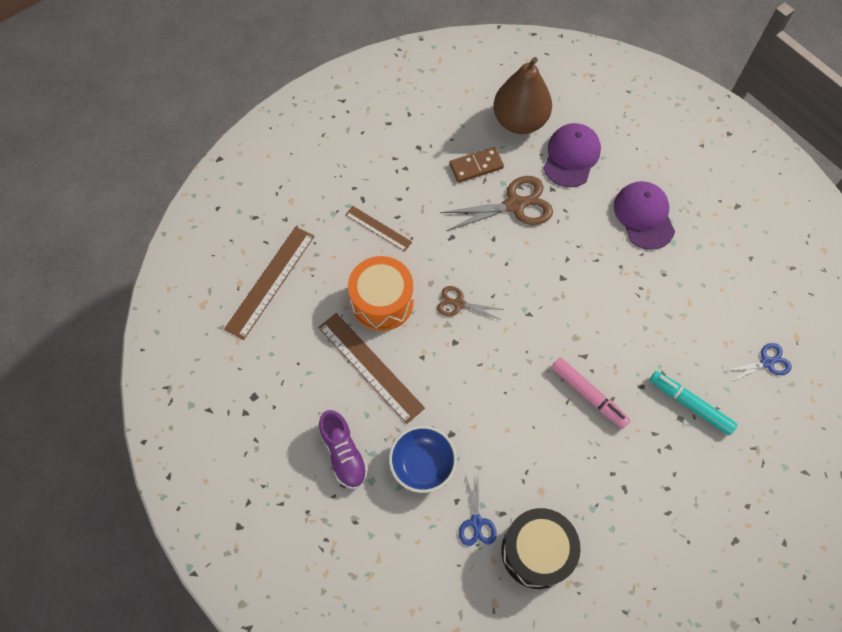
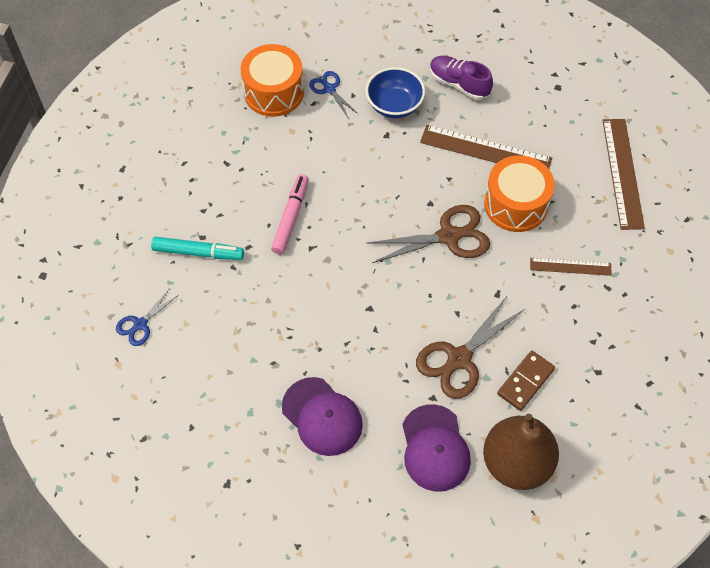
camera: 150 degrees right, 5 degrees down
(459, 304) = (448, 236): brown scissors -> brown scissors, size x1.78
(536, 551) = (274, 92): black drum -> orange drum
(588, 395) = (290, 217): pink marker -> pink marker turned 90 degrees clockwise

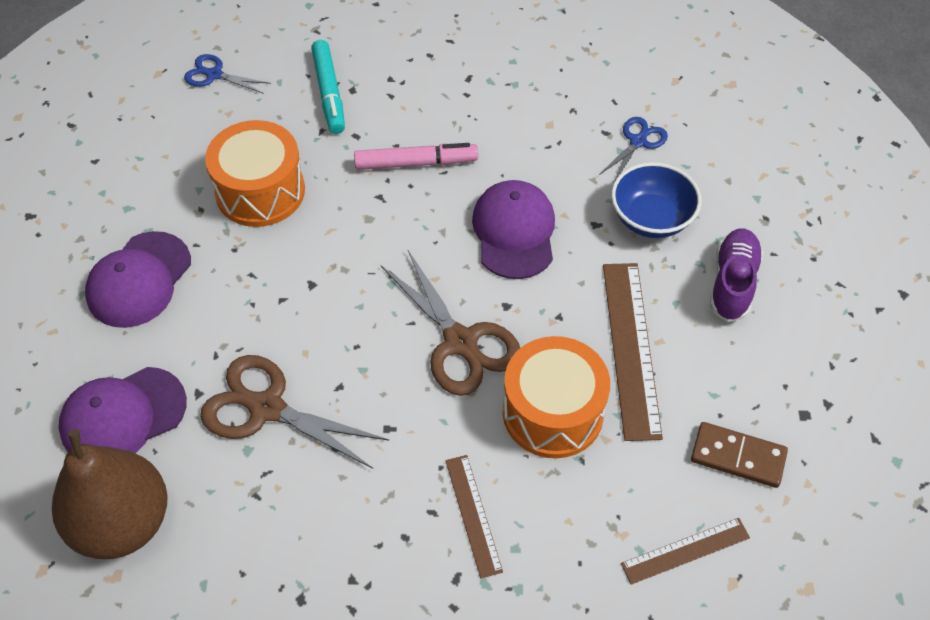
camera: 70 degrees right, 5 degrees down
(274, 92) = (600, 88): orange drum -> orange drum (260, 191)
(374, 180) = (514, 232): none -> purple cap
(525, 382) = (255, 502): brown domino -> brown domino (738, 457)
(622, 173) = (685, 550): brown ruler -> brown ruler, size x0.58

